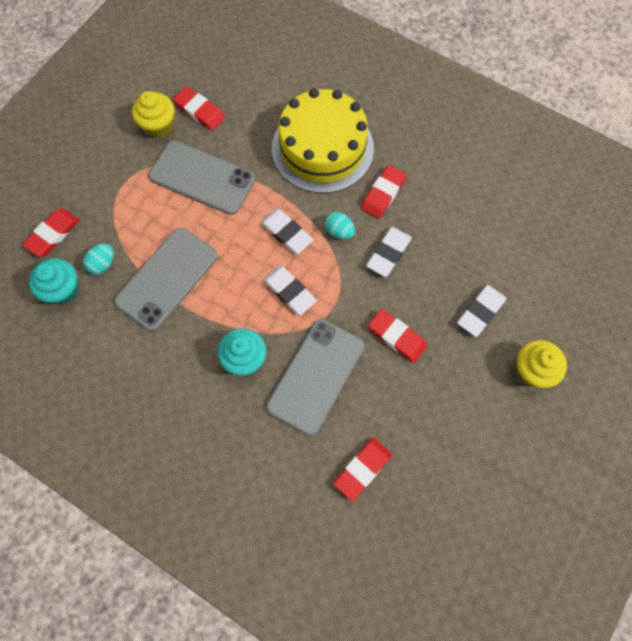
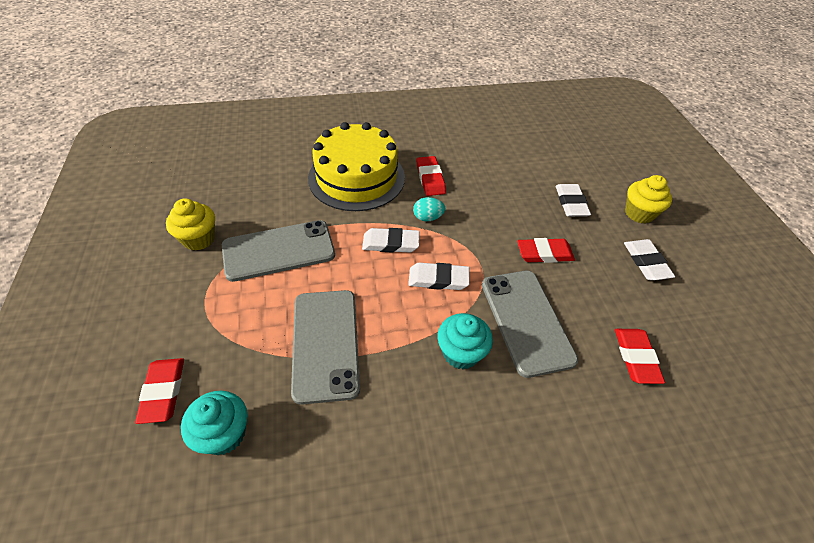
camera: 45 degrees left, 20 degrees down
(103, 264) = (247, 378): turquoise egg -> none
(200, 111) = (228, 209): red eraser -> none
(388, 253) = (476, 209): white eraser -> white eraser (646, 262)

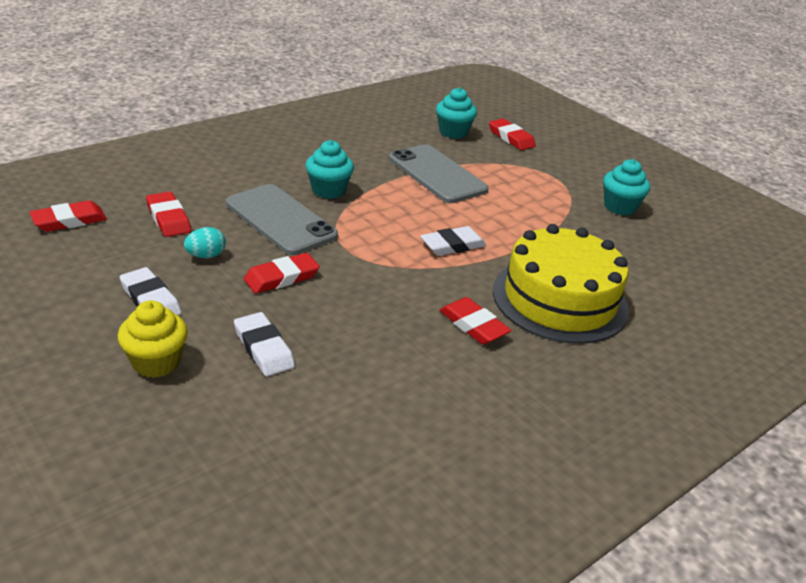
camera: 150 degrees right, 15 degrees down
(199, 239) = (619, 207): yellow cupcake -> turquoise cupcake
(279, 250) = (545, 215): grey phone -> none
(428, 218) = (436, 278): turquoise egg -> turquoise egg (206, 256)
(438, 279) = (382, 229): white eraser -> none
(736, 385) = (69, 220): none -> red eraser

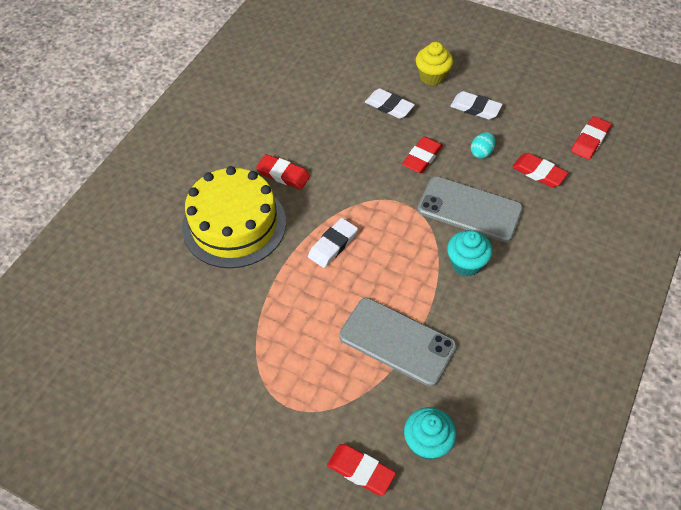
camera: 160 degrees right, 20 degrees up
(619, 207) = (208, 382): turquoise cupcake -> none

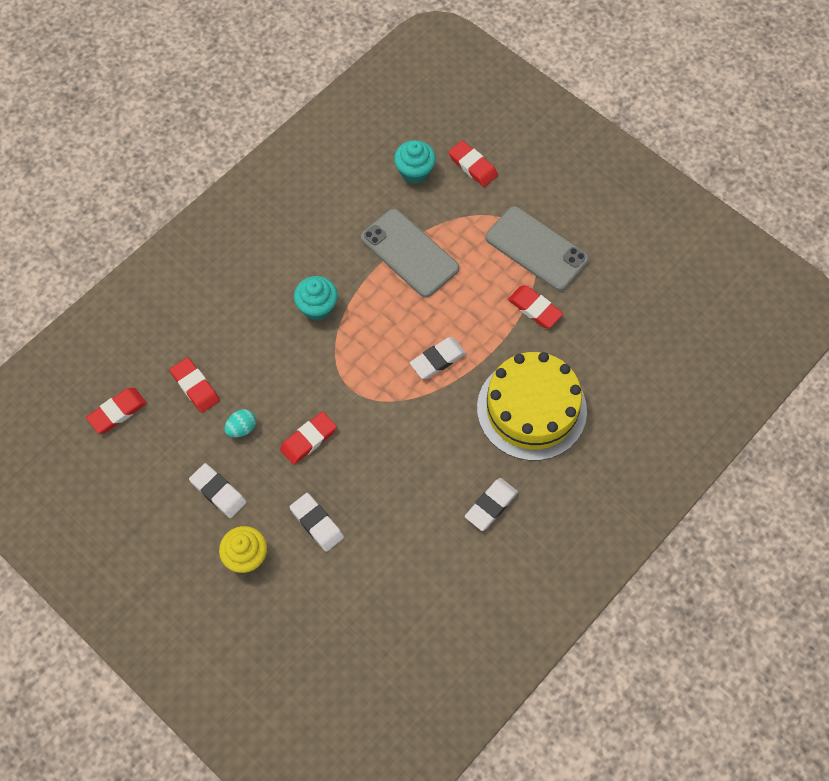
camera: 165 degrees left, 10 degrees up
(254, 147) = (491, 505): none -> white eraser
(283, 174) = (466, 458): red eraser -> red eraser (534, 308)
(469, 209) = (287, 363): grey phone -> grey phone (536, 249)

